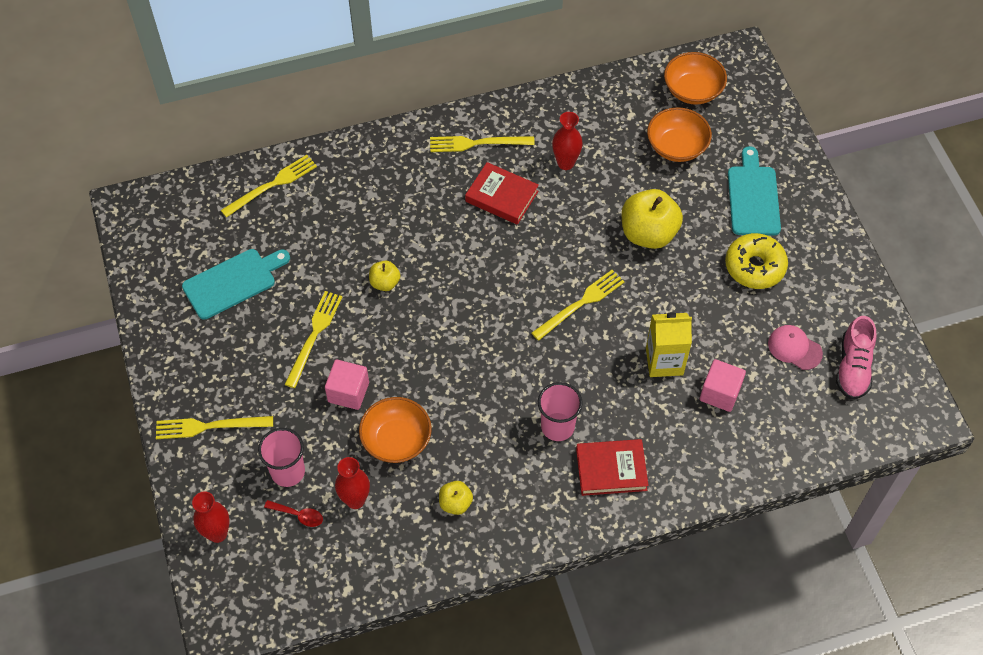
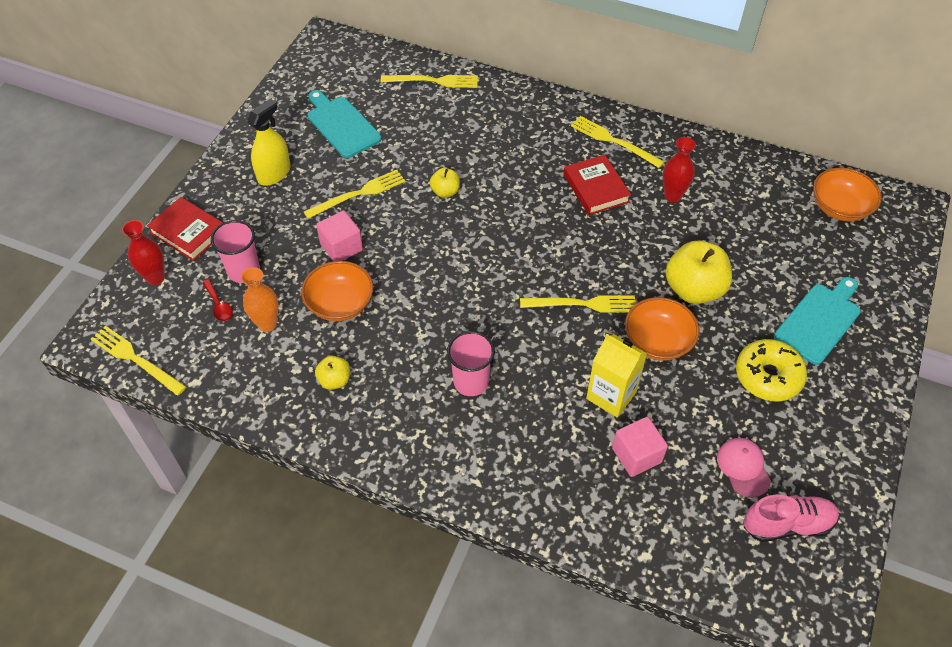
camera: 40 degrees right, 5 degrees down
(209, 426) = (227, 205): yellow fork -> yellow fork (136, 359)
(220, 368) = (274, 173): none -> yellow spray bottle
(233, 282) = (341, 125): turquoise cutting board -> turquoise cutting board turned 135 degrees counterclockwise
(355, 500) = (267, 324): red vase -> orange vase
(611, 469) = (481, 447): red book -> red book (188, 232)
(676, 146) = (783, 240): orange bowl -> orange bowl (658, 341)
(853, 367) = (787, 524): pink shoe -> pink shoe turned 150 degrees counterclockwise

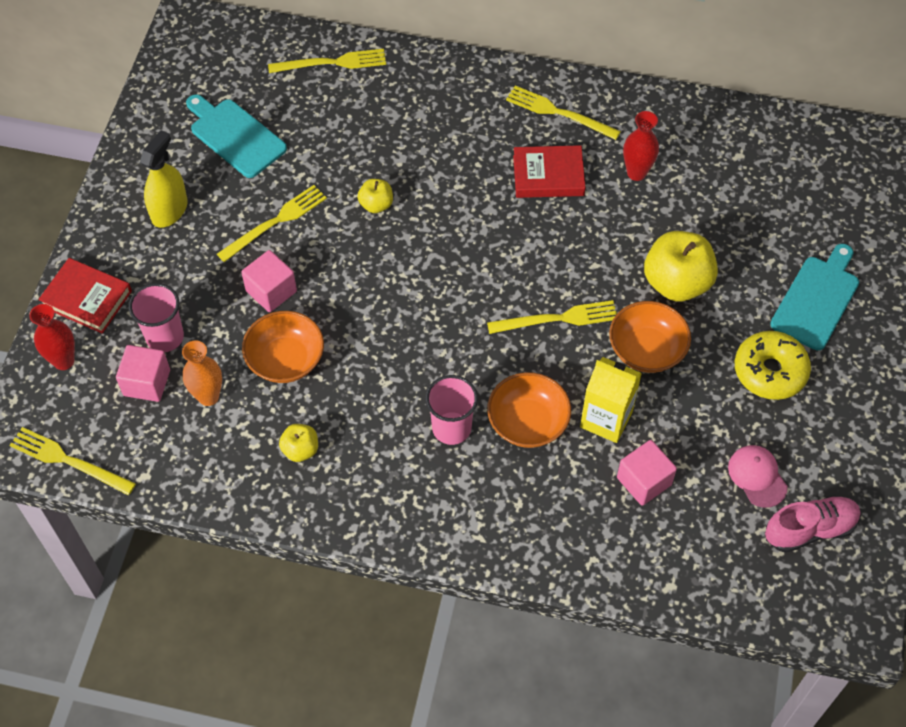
camera: 10 degrees left, 5 degrees up
(219, 305) = (147, 383): red spoon -> pink cube
(596, 188) = (548, 175): red book -> red book turned 60 degrees counterclockwise
(839, 207) = (823, 160): orange bowl -> orange bowl (527, 422)

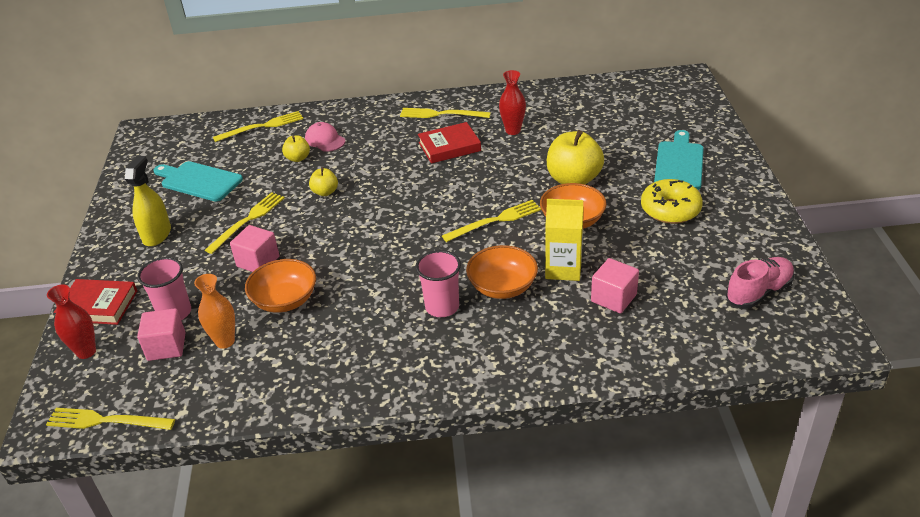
camera: 15 degrees left, 20 degrees down
(300, 450) = (319, 355): yellow apple -> yellow apple (298, 158)
(757, 476) = (699, 271): pink cap -> pink cap (325, 140)

